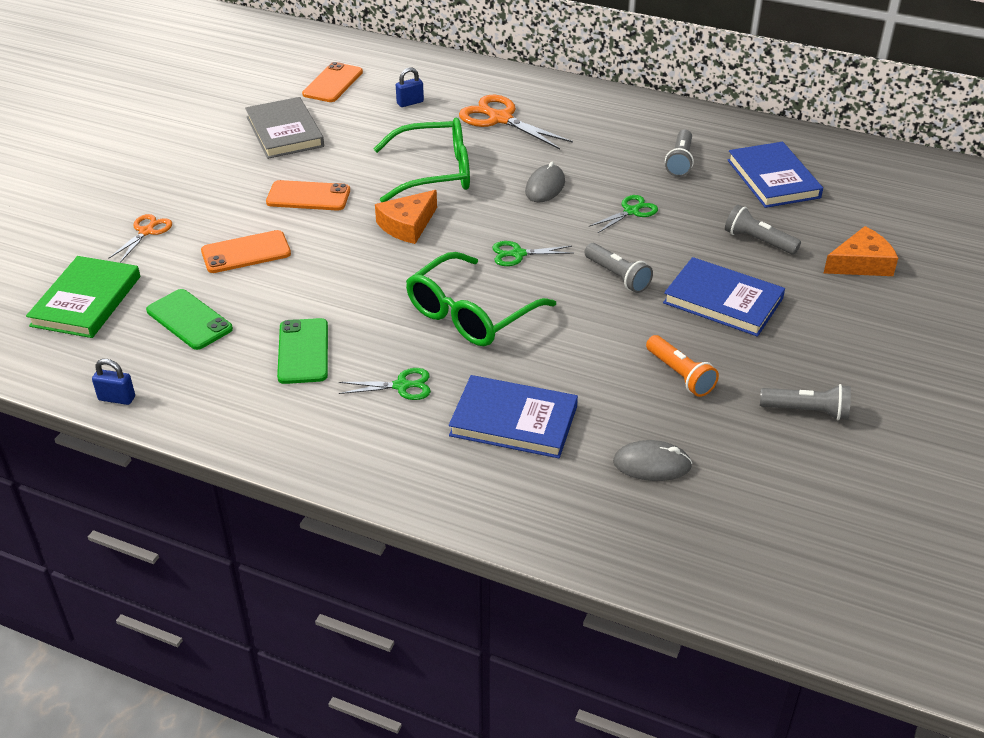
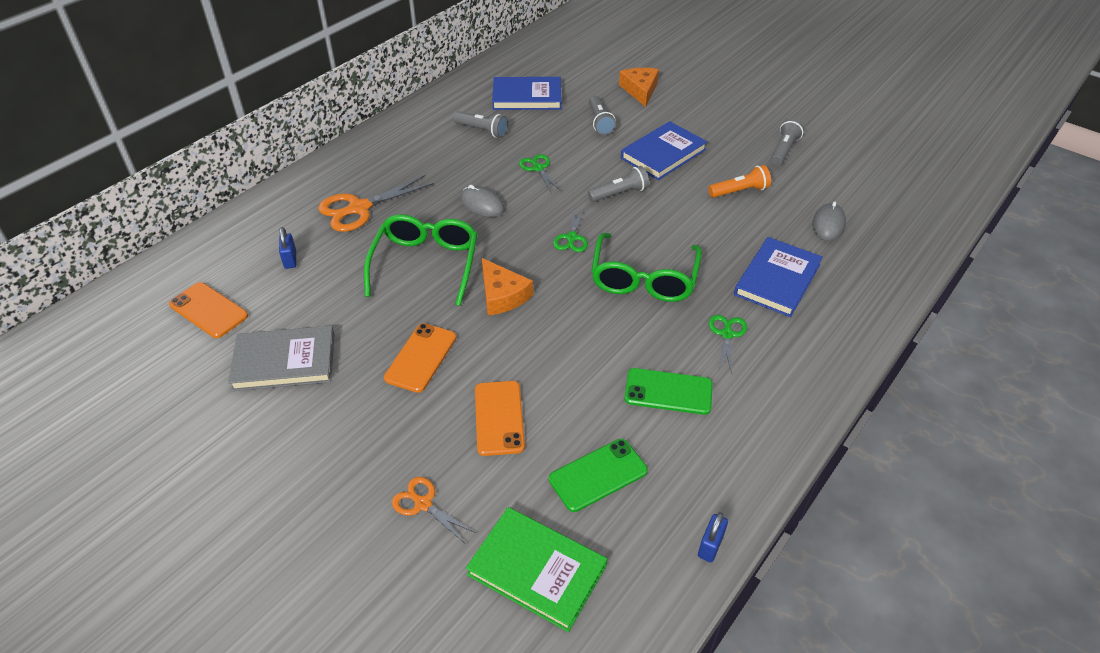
camera: 75 degrees left, 5 degrees up
(470, 314) = (644, 279): green glasses -> green glasses turned 45 degrees clockwise
(758, 241) = (600, 122): grey flashlight -> grey flashlight turned 60 degrees counterclockwise

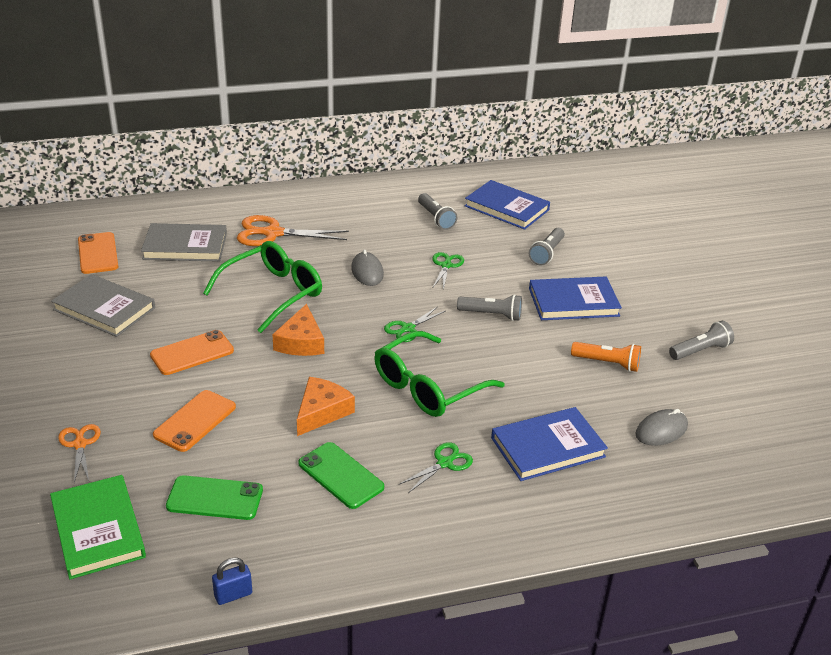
camera: 35 degrees right, 10 degrees down
(290, 260) = (185, 246): blue padlock -> grey book
(640, 90) = (619, 243): orange cheese -> orange cheese (322, 412)

